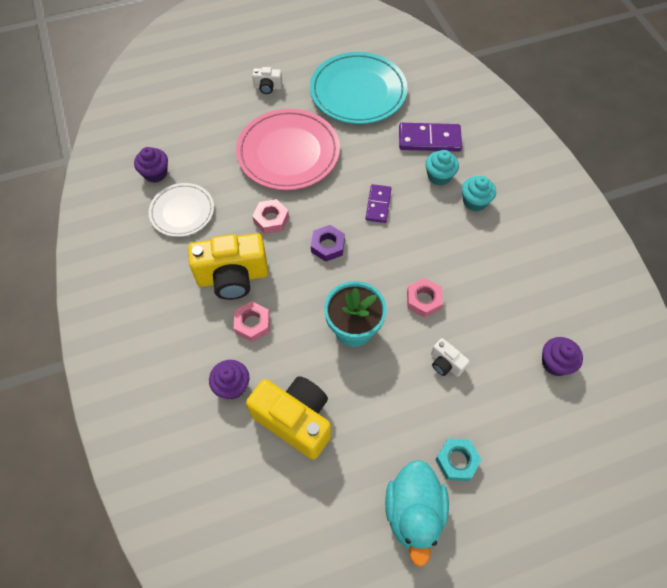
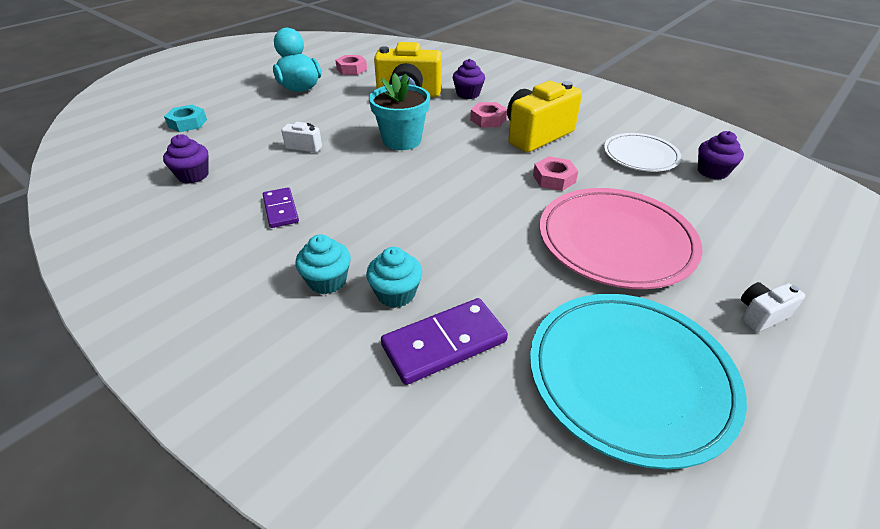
camera: 150 degrees right, 20 degrees down
(327, 246) = (476, 179): purple nut -> none
(378, 205) = (454, 231): purple domino -> purple domino (281, 209)
(423, 300) = (347, 174): pink nut -> pink nut (351, 69)
(457, 461) = (276, 110): turquoise nut -> turquoise nut (187, 123)

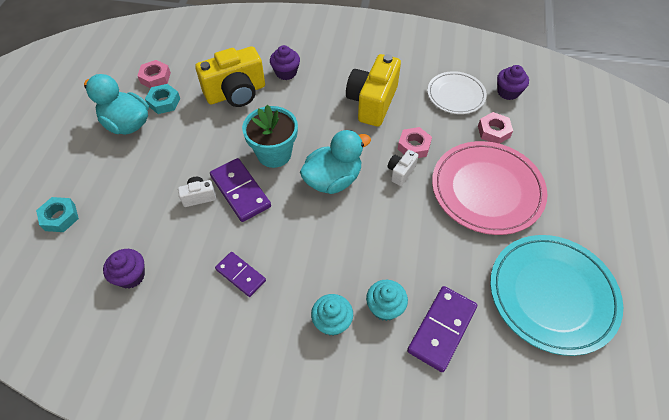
camera: 30 degrees left, 15 degrees up
(342, 84) = (164, 102): none -> turquoise nut
(344, 154) = (240, 191): none -> purple domino
(440, 175) = (333, 180): none -> turquoise duck
(488, 119) = (324, 99): pink nut -> pink nut (493, 131)
(761, 315) = (592, 211): white camera -> white camera (401, 172)

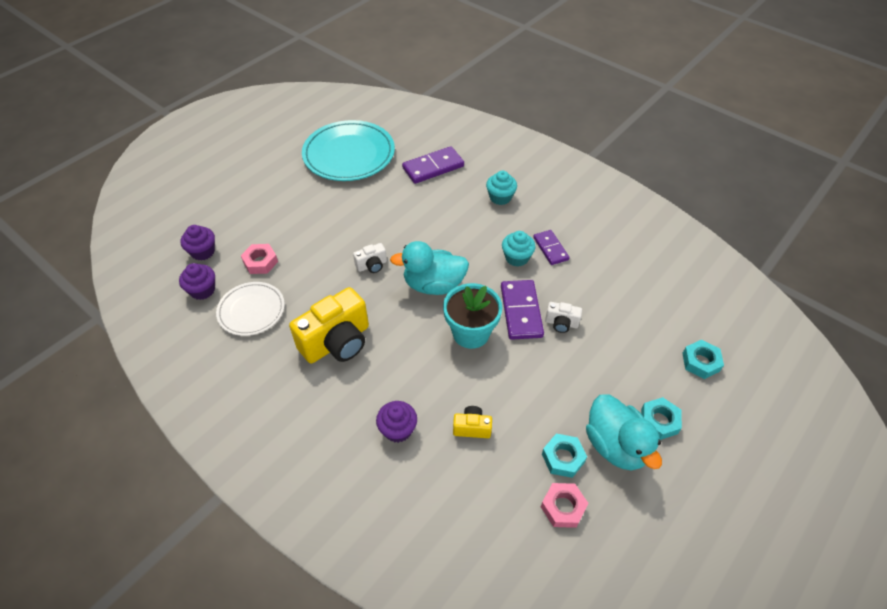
camera: 150 degrees left, 5 degrees down
(95, 153) = (659, 421): none -> turquoise nut
(131, 276) = (639, 284): purple cupcake -> purple cupcake (203, 252)
(236, 93) = (472, 428): yellow camera -> yellow camera, size x0.47
(385, 307) = (459, 190): turquoise cupcake -> turquoise cupcake (516, 258)
(414, 146) = (340, 281): pink nut -> none
(486, 190) = (319, 223): pink plate -> none

